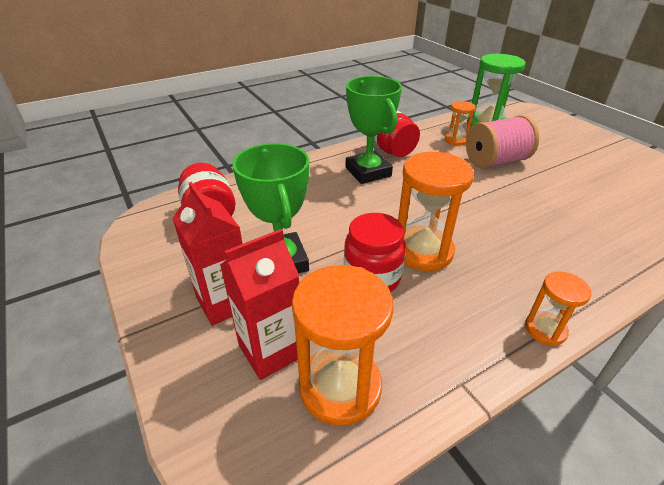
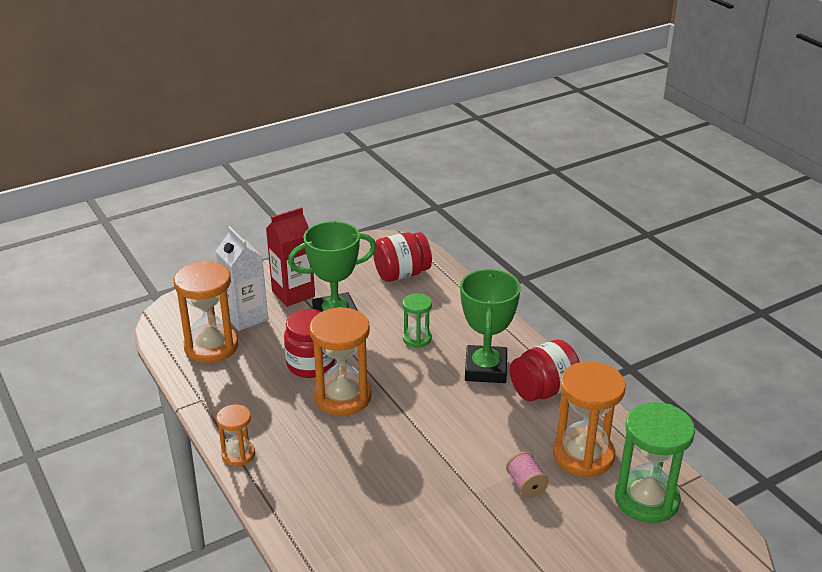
camera: 90 degrees right, 5 degrees down
(271, 350) = (246, 317): red carton -> white carton
(325, 205) = (417, 338): none -> green hourglass
(368, 172) = (485, 369): green trophy -> green trophy turned 60 degrees counterclockwise
(456, 140) = (583, 455): orange hourglass -> orange hourglass, size x1.84
(495, 161) = (526, 485): pink spool -> pink spool, size x0.50

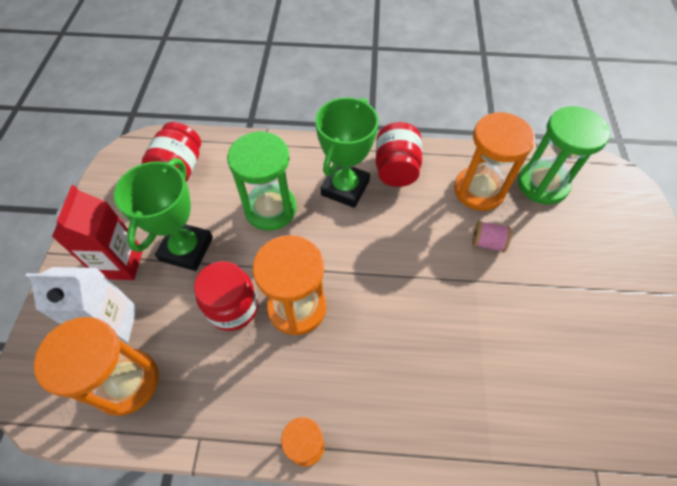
camera: 55 degrees left, 25 degrees up
(417, 338) = (270, 209): green hourglass -> green hourglass, size x1.84
(485, 369) = (345, 188): green trophy -> green trophy turned 75 degrees clockwise

